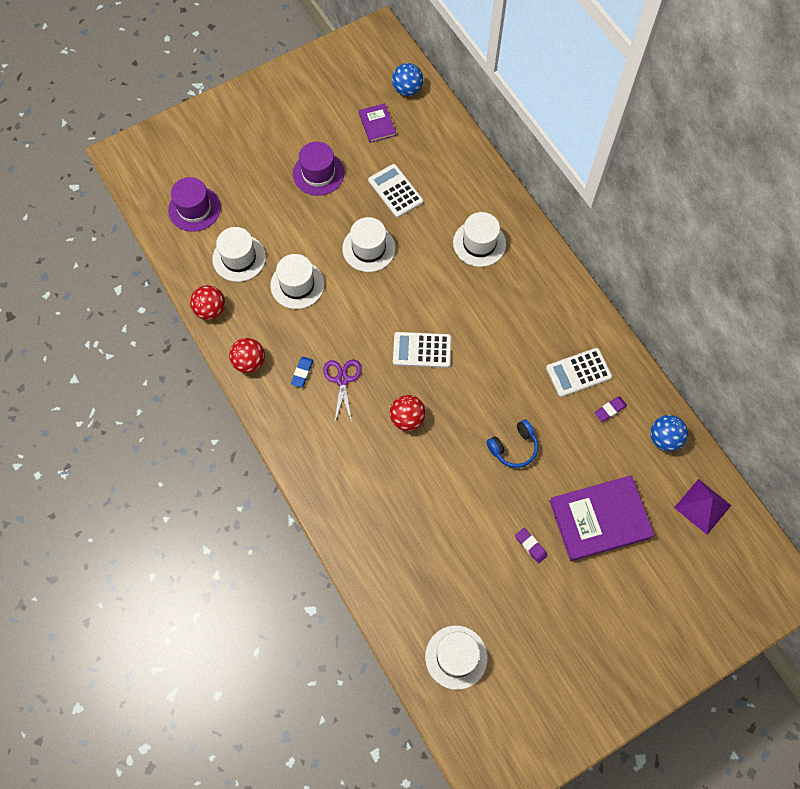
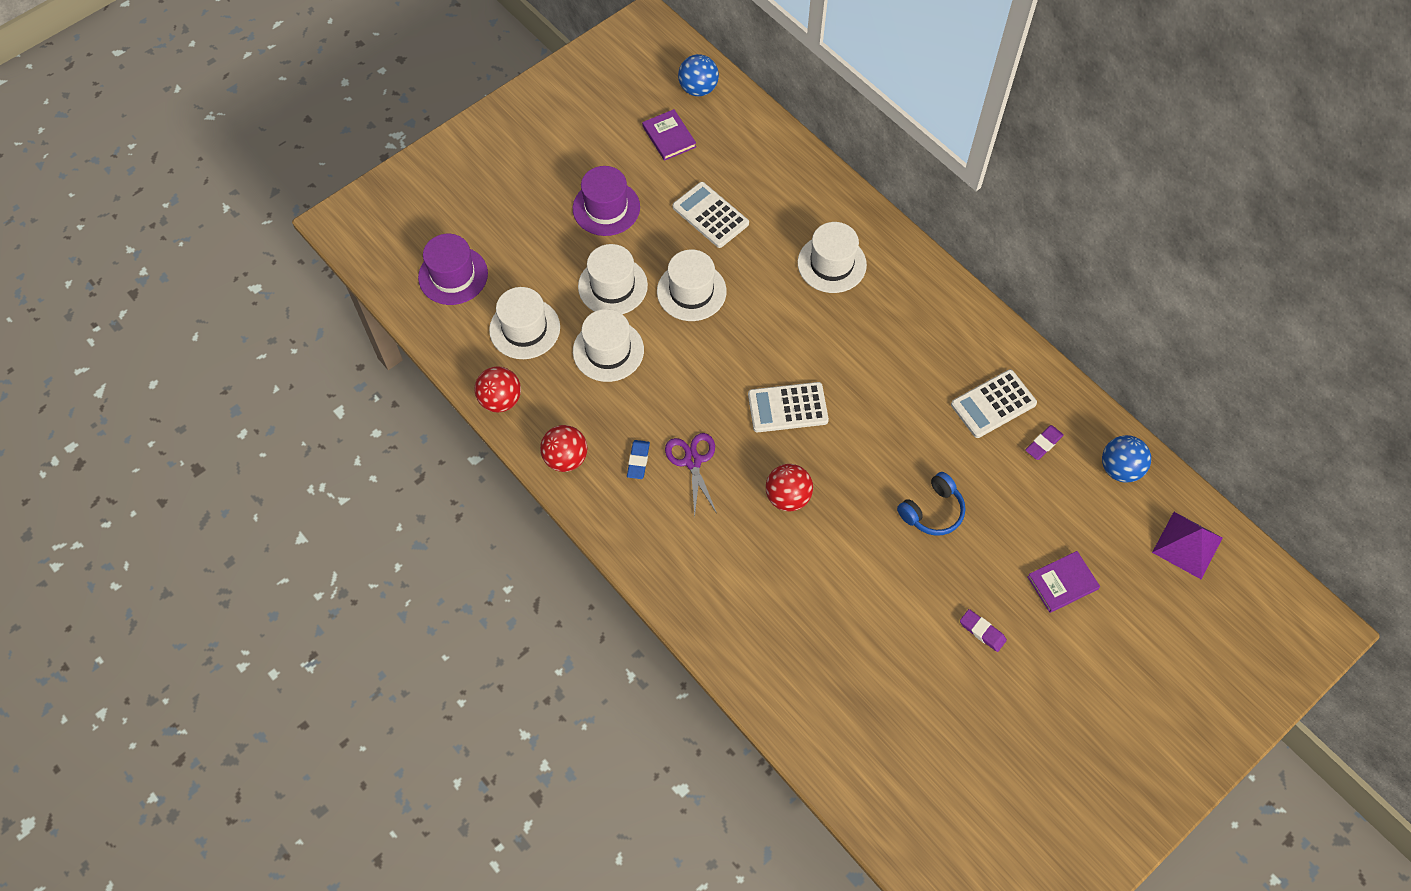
camera: 10 degrees left, 5 degrees down
(456, 657) = (918, 791): white hat -> white hat (612, 286)
(600, 519) = (1062, 583): purple book -> purple book, size x0.51

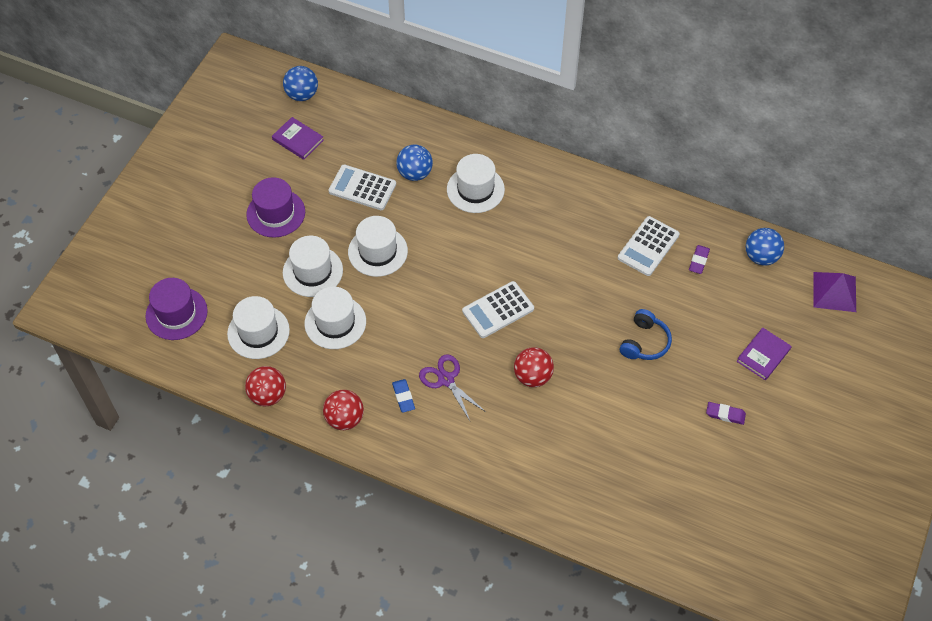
camera: 25 degrees left, 5 degrees down
(775, 221) = (415, 173): none -> blue ball

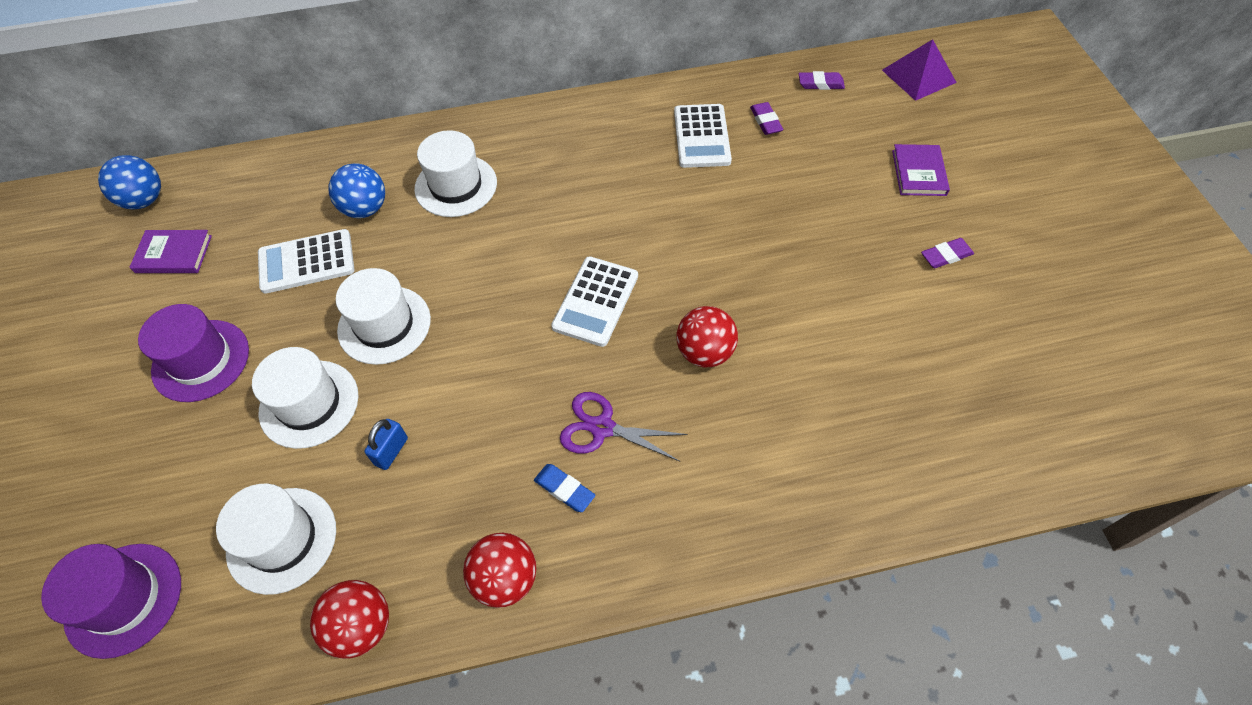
camera: 35 degrees left, 0 degrees up
(335, 322) = (391, 451): white hat -> blue padlock
(644, 342) = (791, 234): blue headphones -> none
(761, 257) = (820, 84): blue ball -> purple eraser

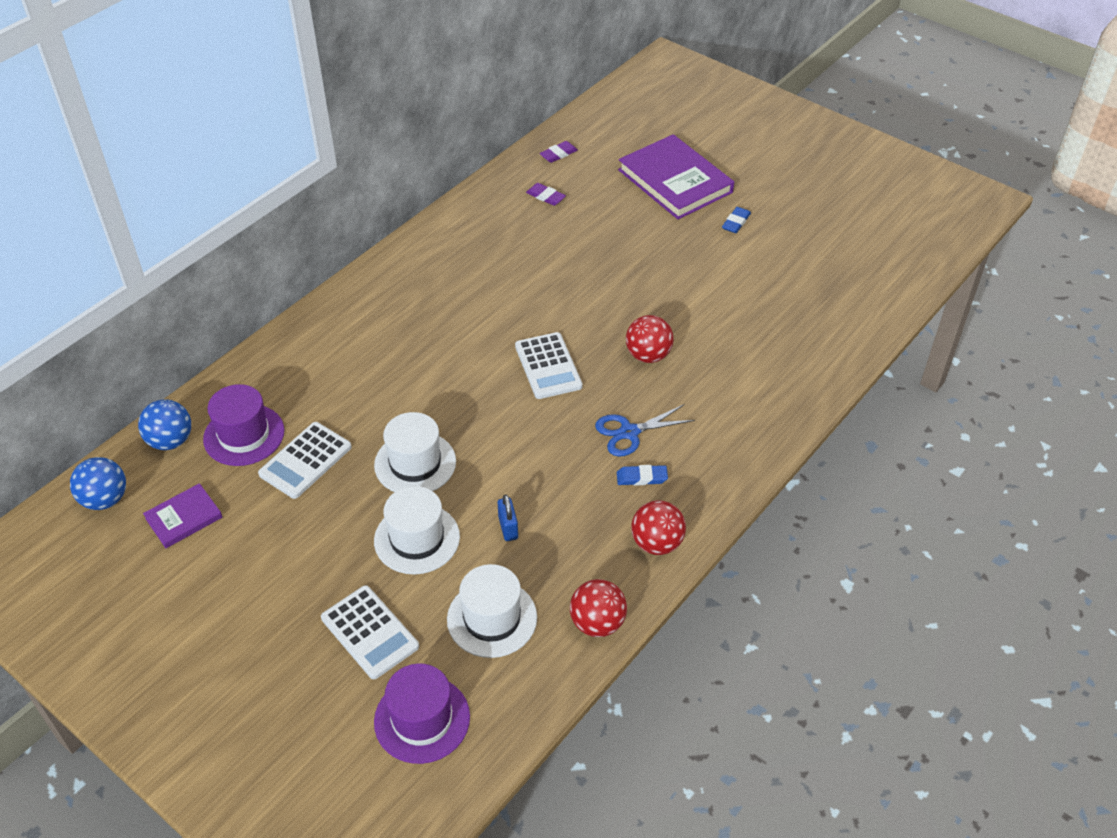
camera: 40 degrees left, 10 degrees down
(201, 360) = (299, 565): purple hat -> purple hat (244, 435)
(365, 209) = (310, 403): blue ball -> blue ball (170, 441)
(456, 186) = (364, 351): white hat -> none
(602, 427) = (629, 432): purple scissors -> blue scissors
(701, 136) = (511, 228): white calculator -> white calculator (369, 632)
(918, 76) = (618, 119): purple pyramid -> none
(919, 173) = (675, 181): purple book -> purple book, size x1.97
(946, 256) = (736, 222): purple eraser -> blue eraser

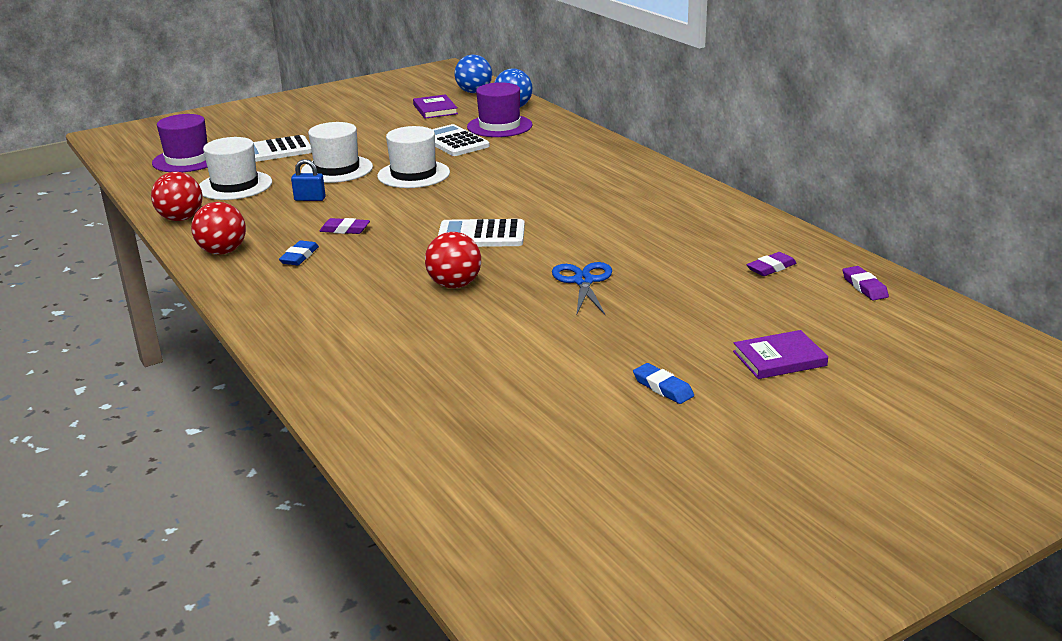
camera: 110 degrees right, 20 degrees down
(572, 467) = (345, 230): none -> purple eraser
(629, 432) = (359, 259): blue scissors -> blue scissors (583, 281)
(675, 181) = (779, 359): purple book -> purple book, size x0.51

